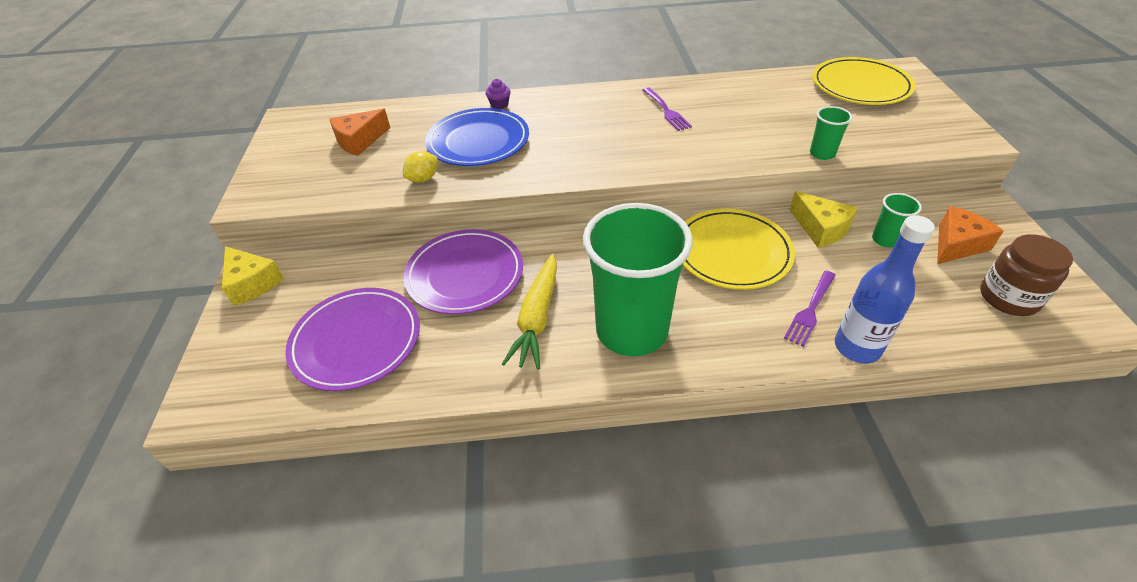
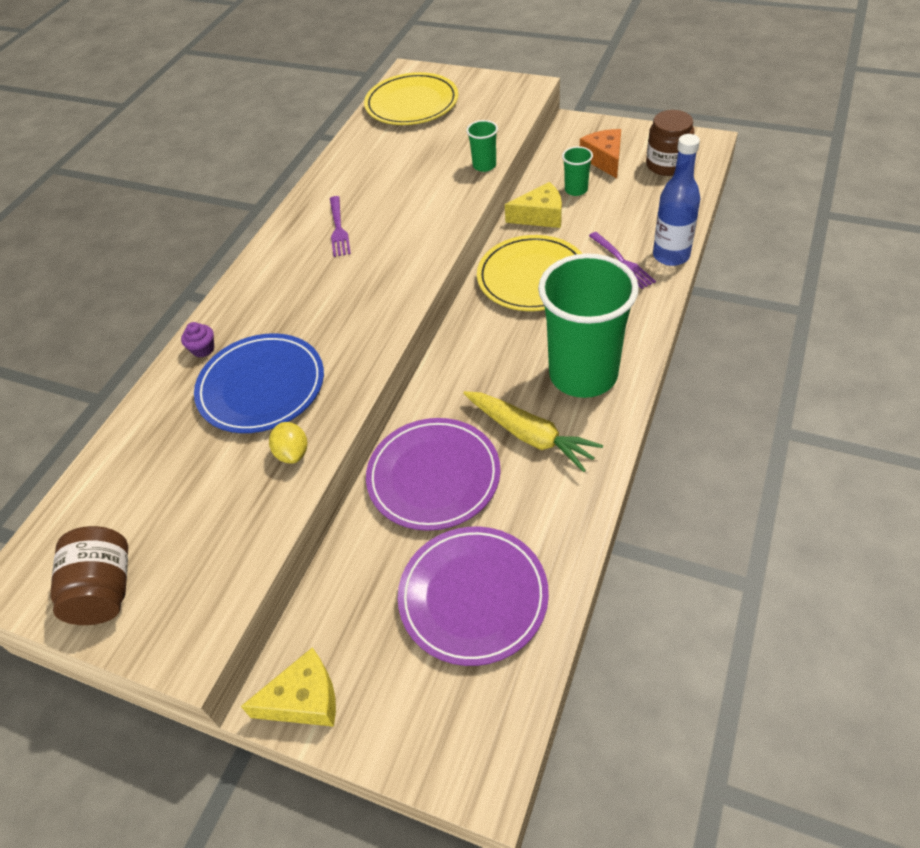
camera: 60 degrees left, 5 degrees up
(288, 151) = (104, 590): none -> brown jar
(359, 141) = (154, 503): orange cheese -> none
(666, 110) = (338, 228): purple fork -> purple fork turned 75 degrees clockwise

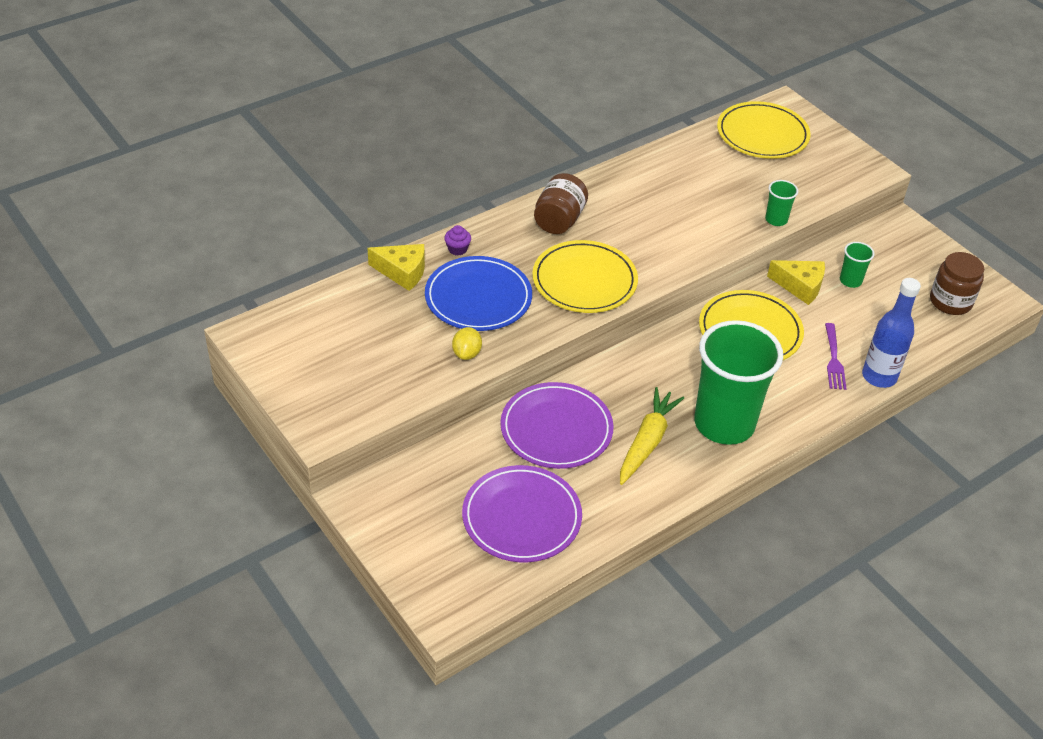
camera: 25 degrees right, 5 degrees down
(104, 590) = (295, 369): brown jar -> brown jar (559, 220)
(304, 700) = (371, 510): yellow cheese -> yellow cheese (402, 272)
(338, 228) = (619, 210): purple fork -> none
(357, 311) = (584, 281): none -> yellow plate
(530, 435) = (647, 442): yellow carrot -> yellow carrot turned 135 degrees counterclockwise
(604, 159) = (899, 268): orange cheese -> none

